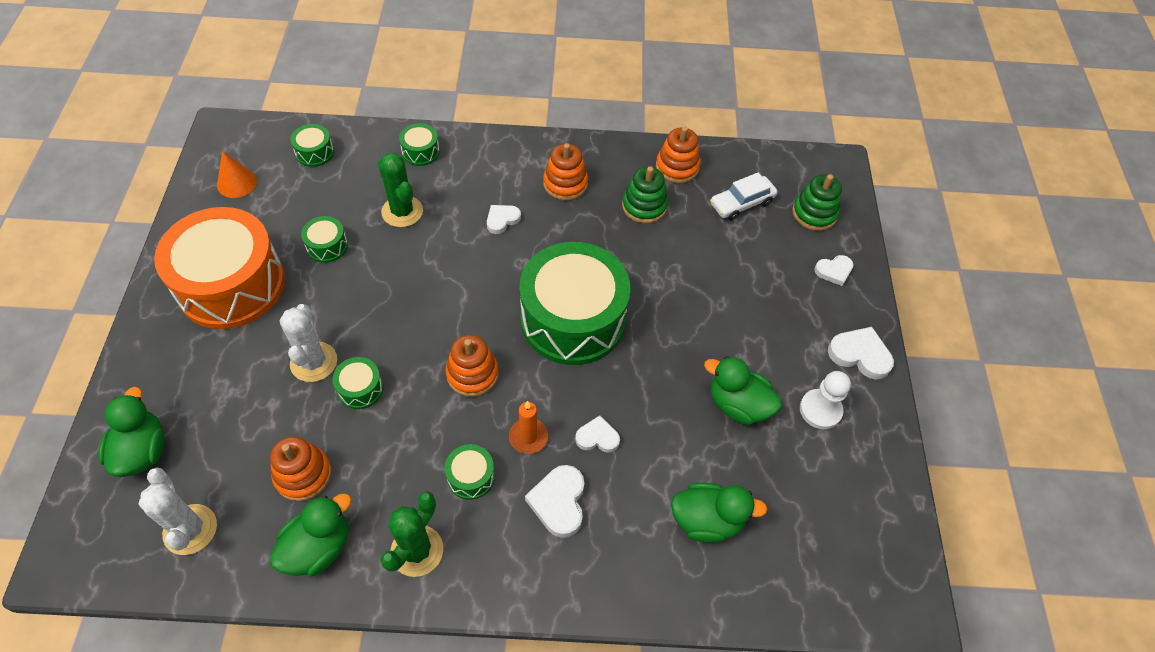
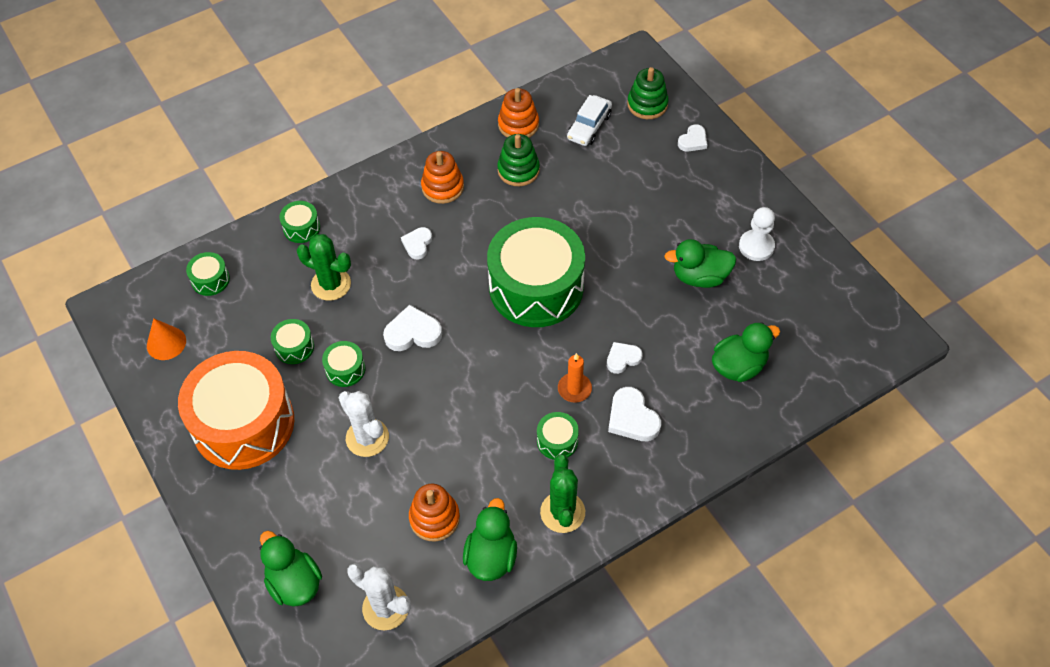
camera: 30 degrees left, 0 degrees up
(360, 389) = (421, 434): green drum -> green drum (345, 369)
(472, 374) = (496, 371): orange stacking toy -> none
(860, 355) = (754, 192): white heart -> white heart (413, 332)

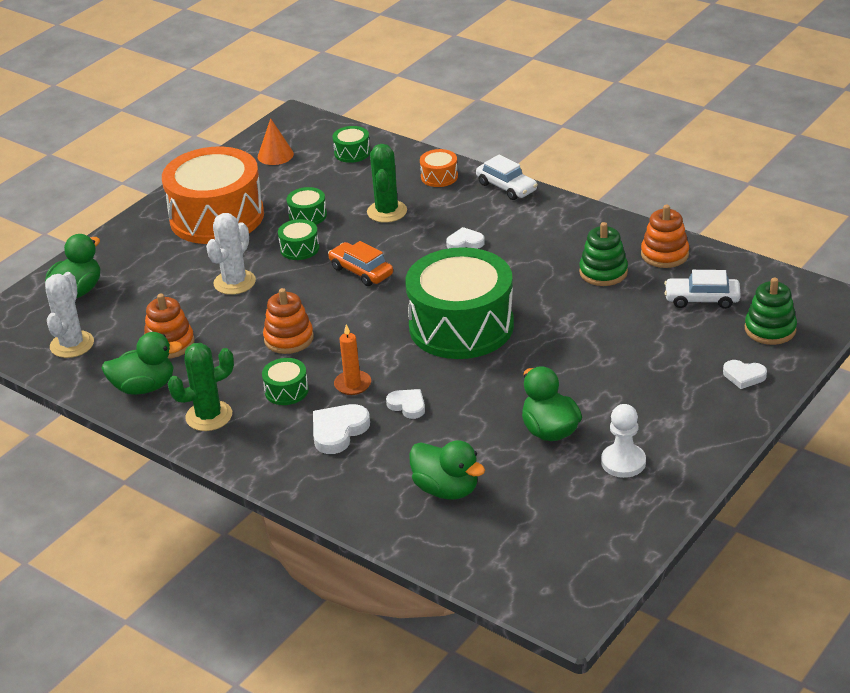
camera: 70 degrees right, 20 degrees down
(301, 228) = (439, 177): green drum -> orange drum
(353, 187) = (506, 187): none -> white car
(413, 332) = (361, 271): white heart -> orange car
(442, 187) = (545, 235): orange stacking toy -> orange stacking toy (289, 339)

